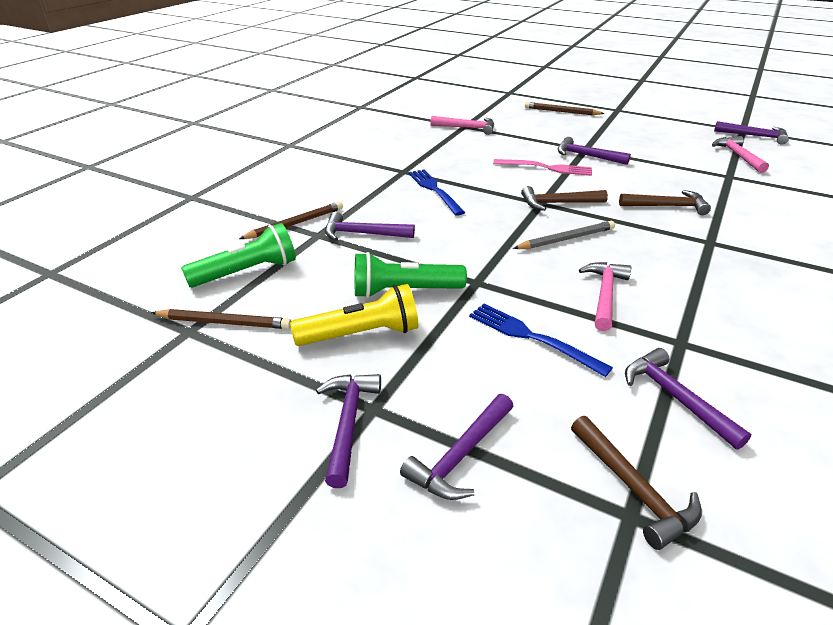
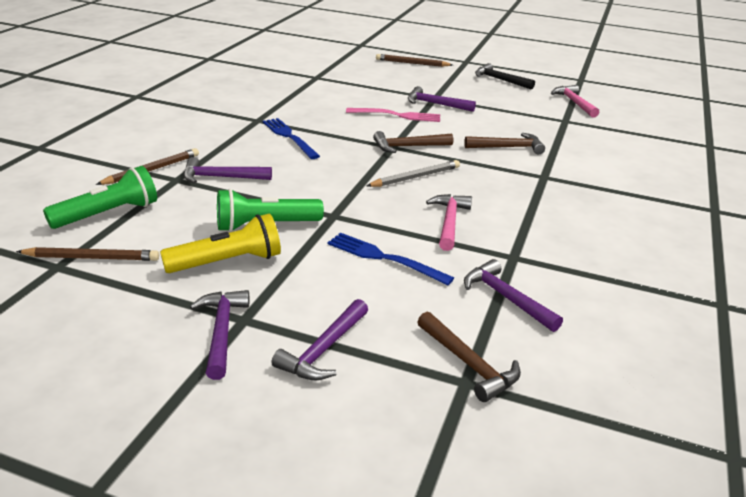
camera: 10 degrees left, 5 degrees down
(467, 128) = (319, 79): pink hammer -> none
(654, 130) = (500, 80): none -> black hammer
(754, 136) = (590, 85): purple hammer -> none

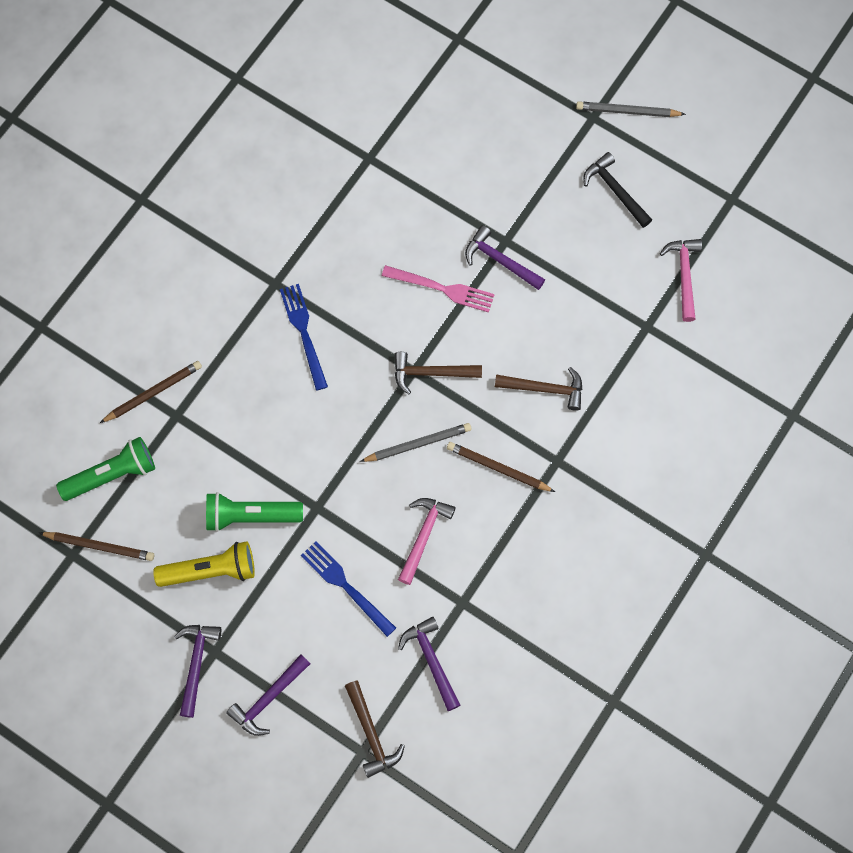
camera: 15 degrees right, 40 degrees up
(221, 177) = (220, 417): purple hammer -> none
(412, 63) = (512, 118): brown pencil -> brown pencil (498, 468)
(487, 59) = (627, 111): none -> grey pencil

